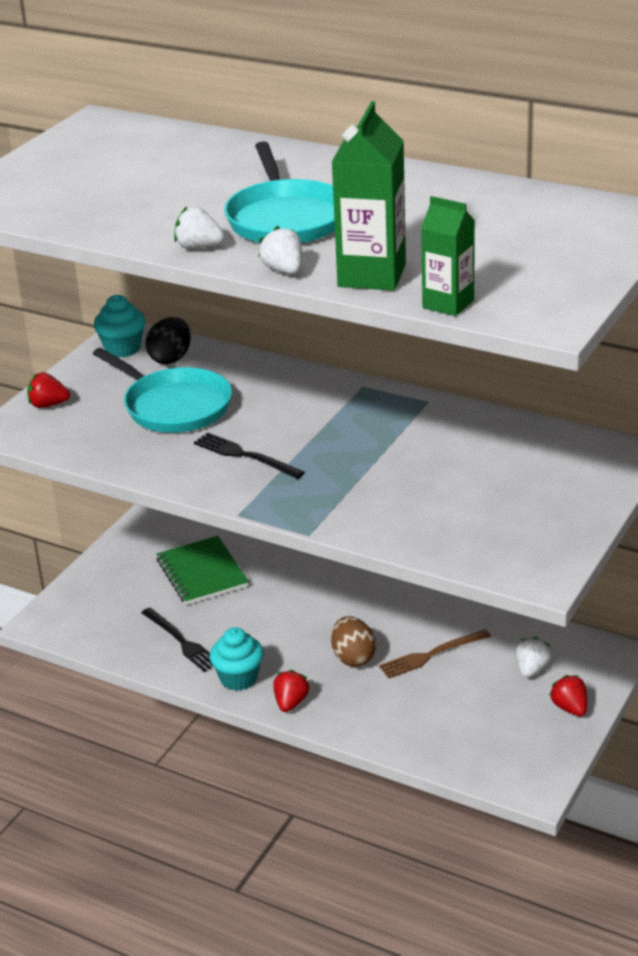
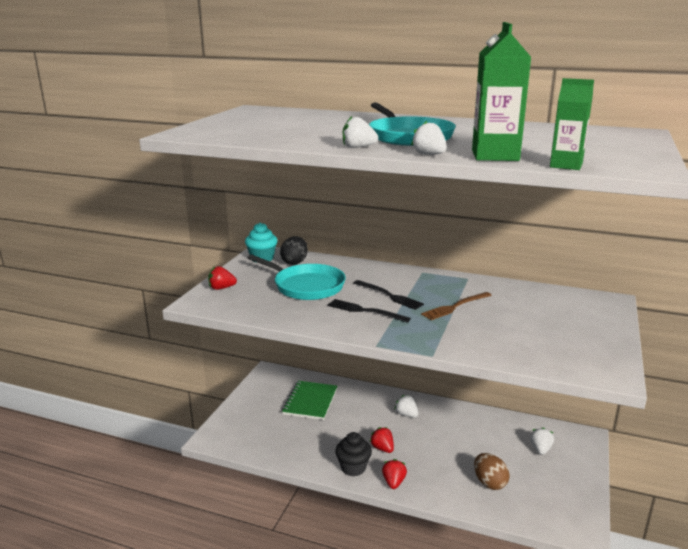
camera: 10 degrees left, 10 degrees down
(181, 641) = (308, 445): black fork -> black fork (389, 295)
(202, 573) = (310, 401): green notebook -> green notebook turned 45 degrees clockwise
(238, 678) = (353, 468): turquoise cupcake -> black cupcake
(345, 603) = (406, 414): none -> white strawberry
(353, 657) = (424, 449): brown egg -> brown egg (489, 483)
(431, 655) = (473, 444): brown fork -> brown fork (455, 307)
(570, 708) = (577, 473): red strawberry -> red strawberry (382, 448)

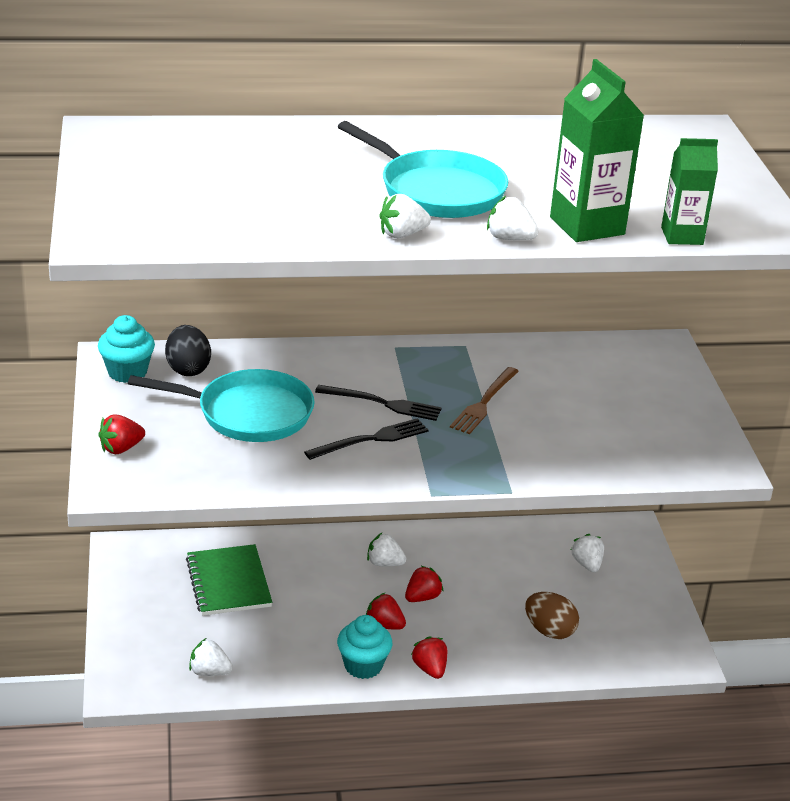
camera: 30 degrees left, 10 degrees up
(263, 444) = (209, 672): none -> white strawberry
(353, 468) = (363, 666): black cupcake -> turquoise cupcake
(365, 311) = (371, 440): black fork -> black fork turned 150 degrees clockwise
(417, 439) = (422, 597): none -> red strawberry

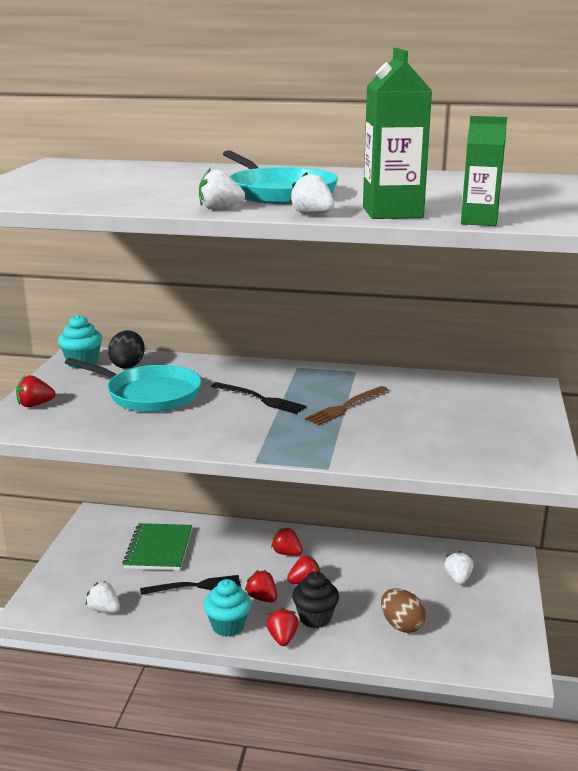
camera: 20 degrees right, 10 degrees down
(371, 440) = (233, 420): black fork -> black fork (195, 586)
(384, 563) = (287, 553): white strawberry -> red strawberry
(454, 638) = (315, 618): none -> black cupcake

